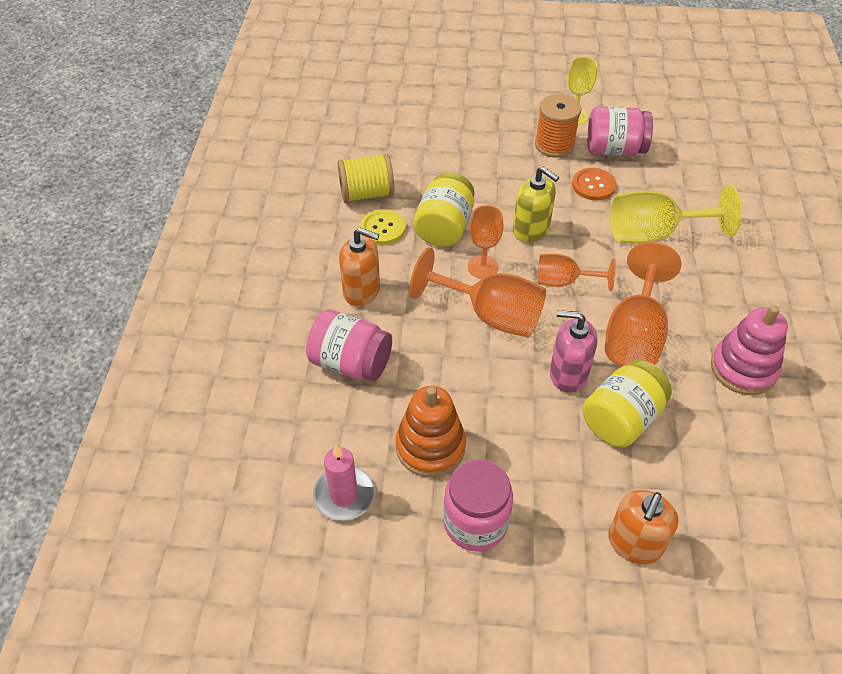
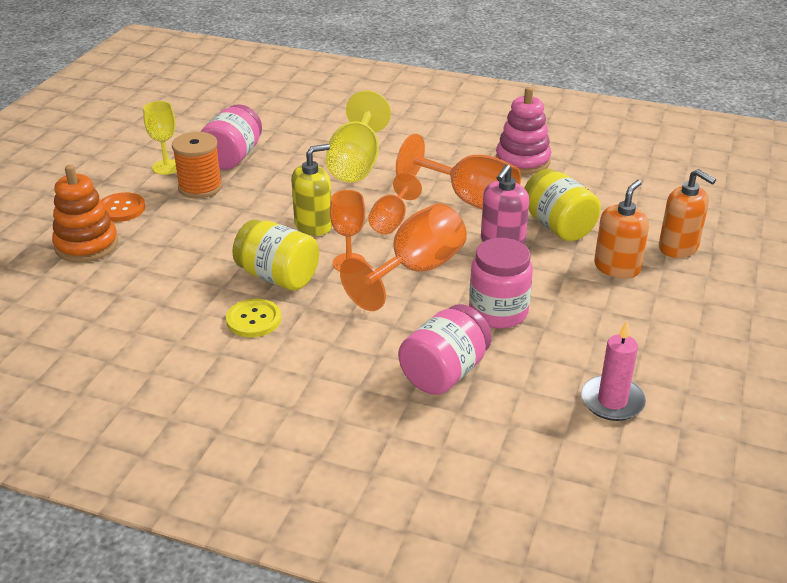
camera: 75 degrees left, 15 degrees down
(361, 291) = (343, 350): orange soap dispenser -> orange soap dispenser (617, 267)
(366, 194) = (188, 323): yellow spool -> none
(430, 447) = (565, 336): orange stacking toy -> orange stacking toy (86, 245)
(475, 523) = (652, 324): pink jar -> pink jar (498, 312)
(593, 185) = (274, 179): orange button -> orange button (121, 209)

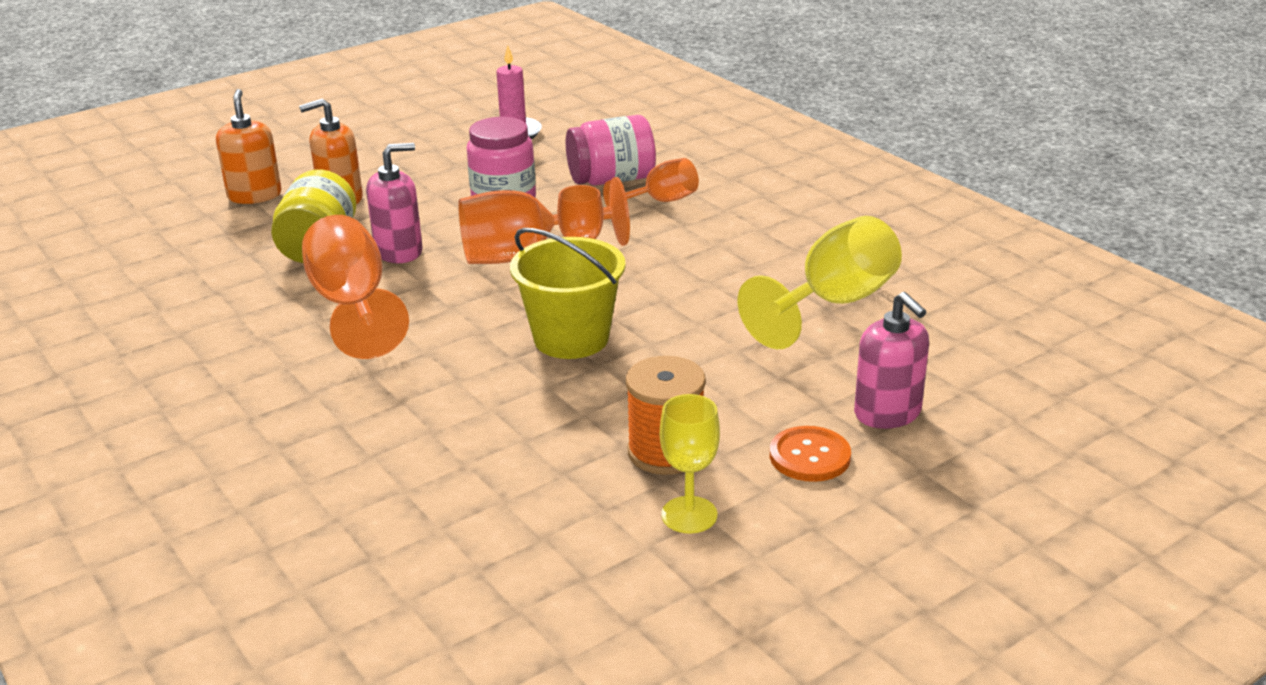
camera: 145 degrees left, 5 degrees down
(86, 245) = (887, 413): orange stacking toy -> pink soap dispenser
(233, 157) = (567, 493): pink jar -> none
(254, 320) = (739, 264): yellow button -> none
(278, 277) = (675, 295): yellow jar -> none
(313, 225) = (571, 338): yellow soap dispenser -> yellow bucket
(356, 164) = (406, 407): yellow goblet -> yellow goblet (834, 303)
(391, 221) = (476, 311): orange goblet -> orange goblet (661, 202)
(522, 161) = (203, 330): pink stacking toy -> none

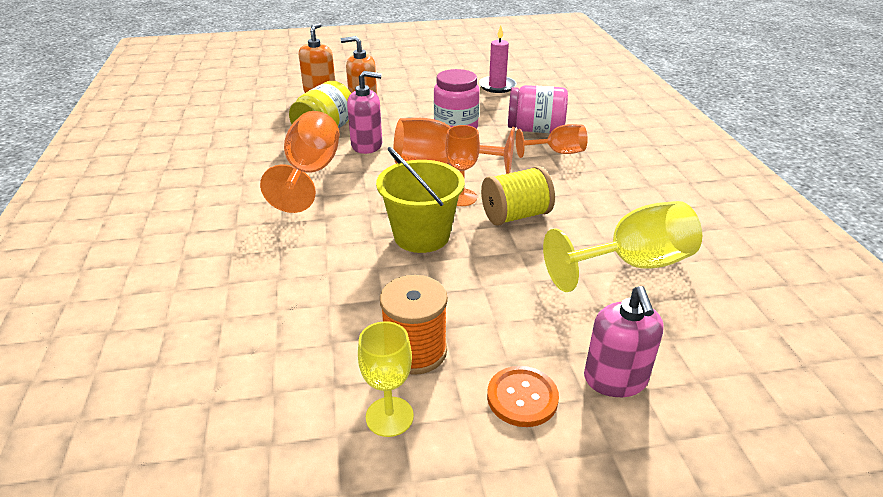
camera: 25 degrees right, 5 degrees up
(666, 287) = (515, 215): none -> yellow spool

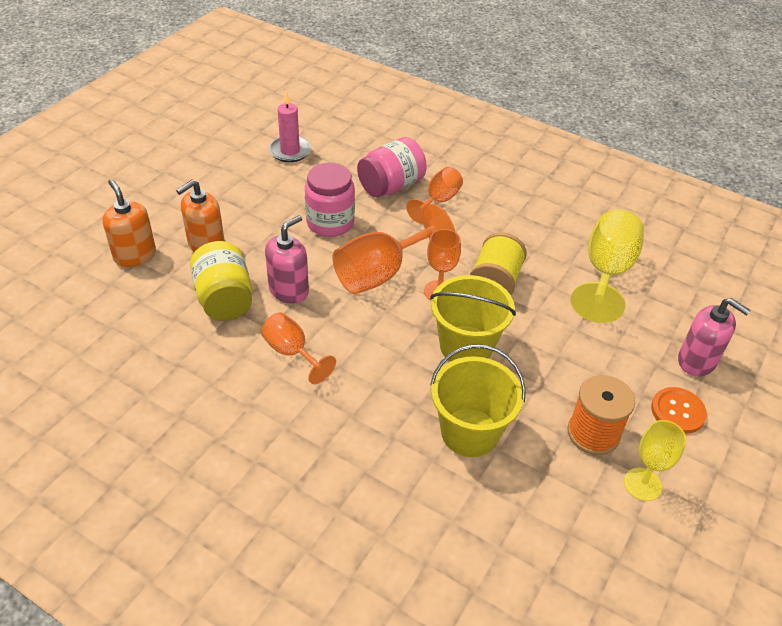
camera: 50 degrees left, 10 degrees up
(310, 173) = (292, 352): orange goblet -> orange goblet, size x0.60
(329, 281) = (469, 432): none -> yellow bucket

